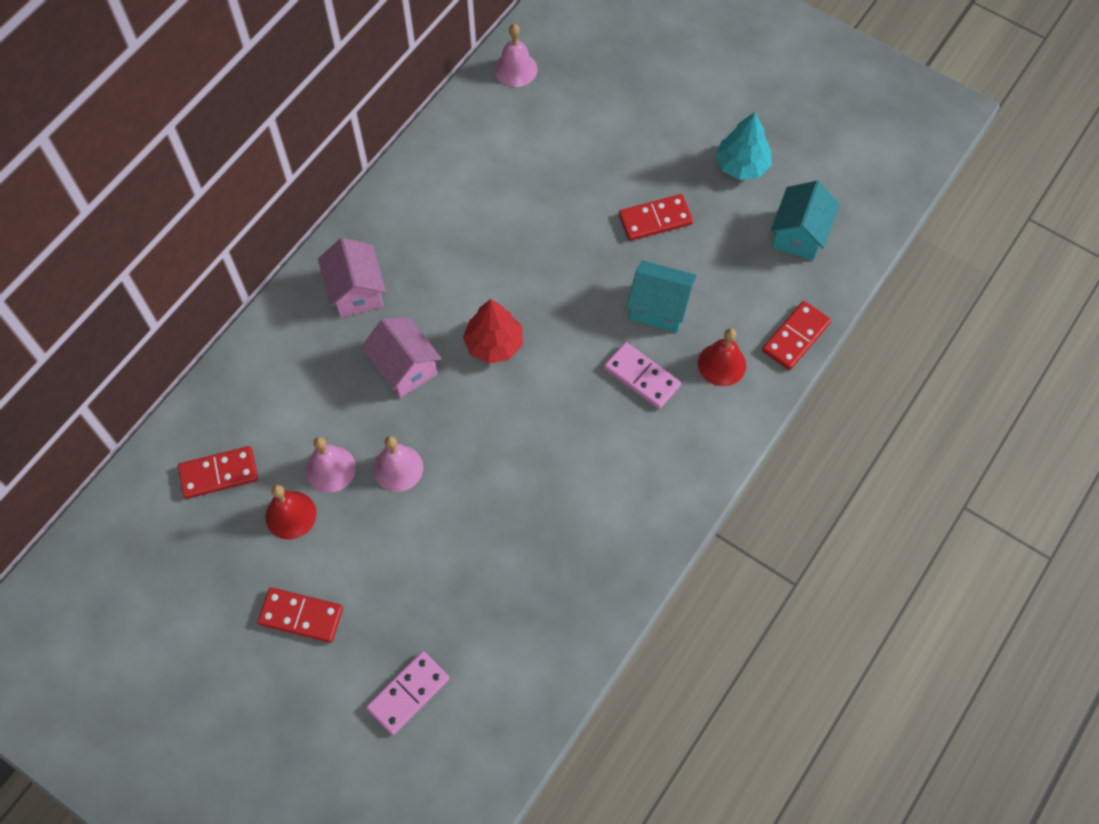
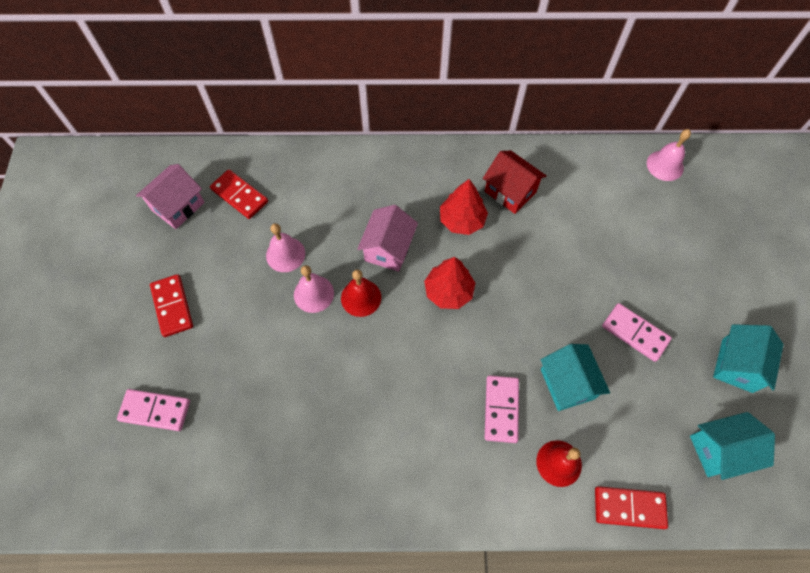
camera: 55 degrees right, 0 degrees up
(290, 515) = (238, 253): red bell -> red bell (361, 297)
(356, 291) = (420, 185): pink house -> pink house (178, 206)
(428, 281) = (462, 220): none -> red tree
(432, 217) = (510, 191): none -> red house
(655, 220) = (635, 333): red domino -> pink domino
(742, 165) = (737, 365): turquoise tree -> turquoise house

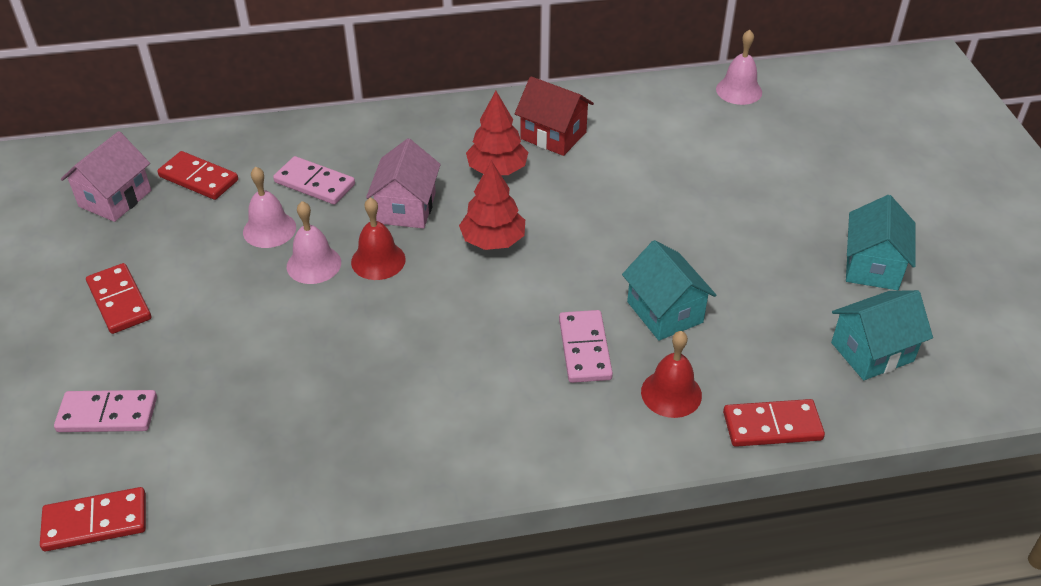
camera: 10 degrees left, 20 degrees down
(139, 505) = (95, 522): none -> red domino
(635, 333) = (739, 251): pink domino -> pink domino (314, 183)

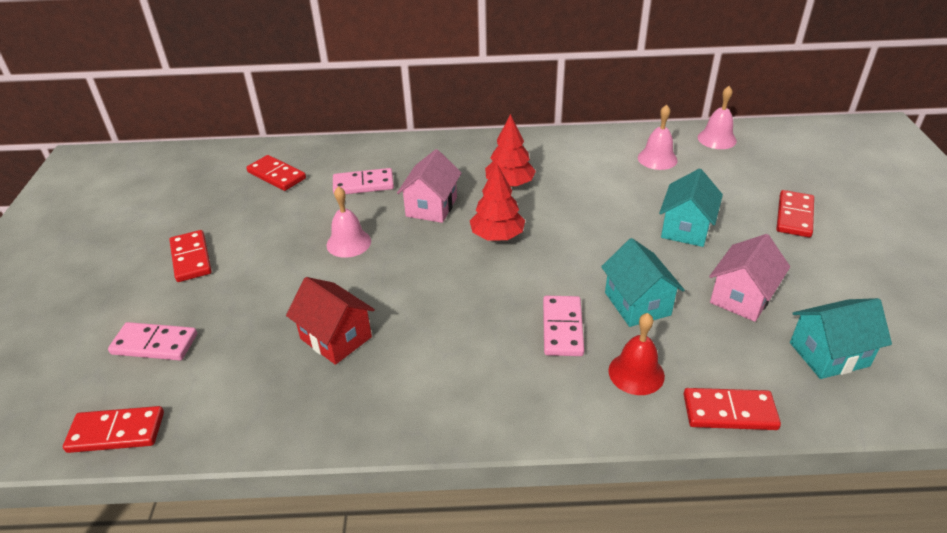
camera: 10 degrees right, 5 degrees down
(115, 198) = (211, 185): pink house -> pink house (742, 297)
(269, 229) = (320, 215): pink bell -> pink bell (657, 159)
(314, 183) = (363, 184): pink domino -> pink domino turned 45 degrees counterclockwise
(378, 260) = (400, 244): red bell -> none
(553, 135) = (559, 162): red house -> red house (336, 338)
(832, 188) = (794, 216): none -> red domino
(872, 266) = (830, 281): turquoise house -> turquoise house (686, 228)

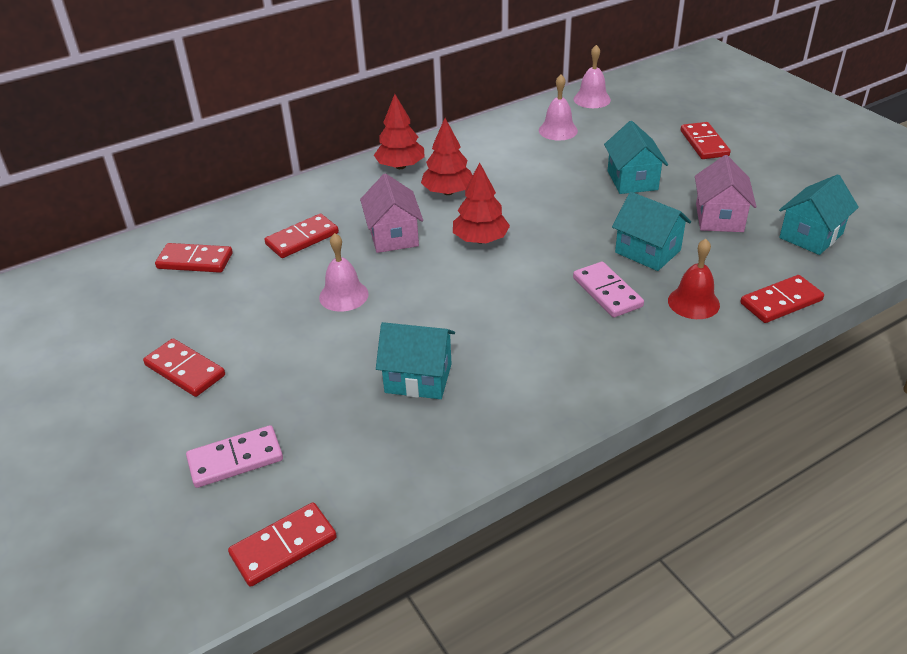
camera: 30 degrees left, 0 degrees up
(336, 338) = (418, 378): red house -> turquoise house
(363, 184) = (302, 239): pink domino -> red domino
(492, 149) = (400, 166): none -> red tree

